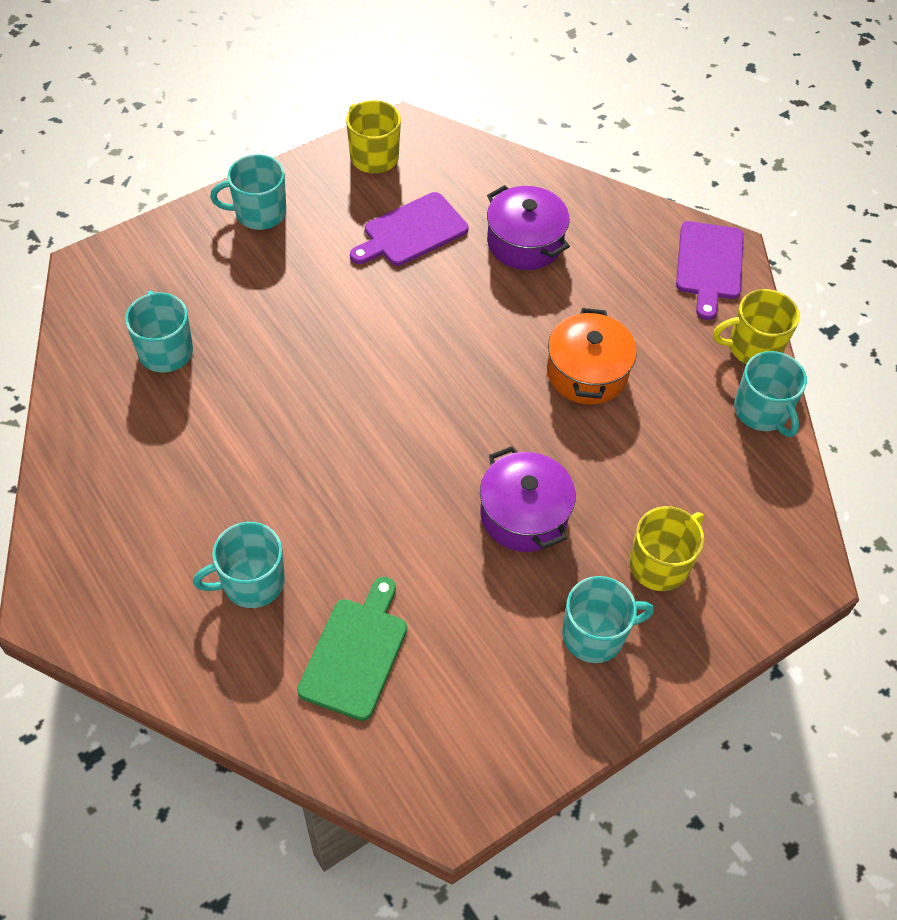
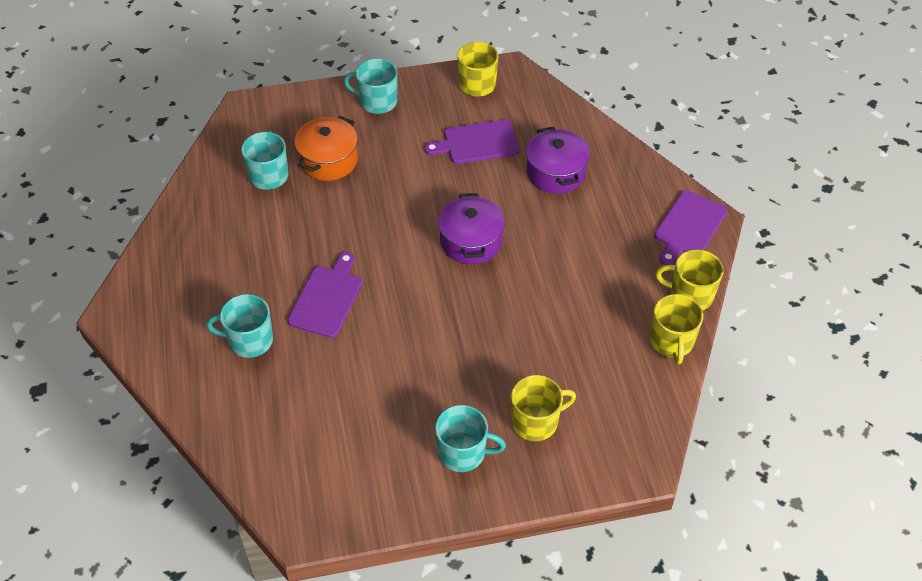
camera: 25 degrees right, 5 degrees down
(325, 492) = (327, 298): none -> purple cutting board
(355, 653) = (293, 408): green cutting board -> none
(524, 514) = (455, 357): purple pot -> purple pot (471, 241)
(587, 372) = (553, 275): orange pot -> orange pot (328, 160)
(762, 411) = (671, 342): turquoise mug -> yellow mug

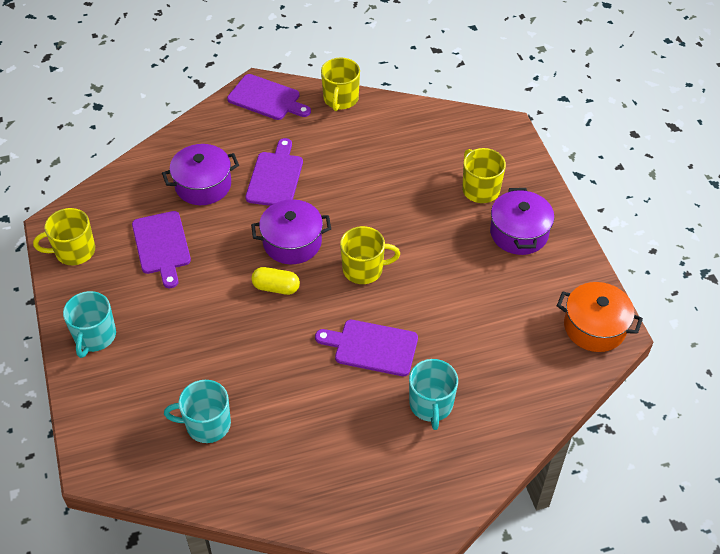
camera: 95 degrees left, 0 degrees up
(328, 160) = (184, 370): orange pot -> orange pot (594, 327)
(413, 226) = (276, 287): none -> yellow capsule
(463, 452) = (519, 233): turquoise mug -> purple pot
(564, 230) = (275, 177): none -> purple cutting board
(671, 342) = (389, 110): yellow mug -> yellow mug (364, 269)

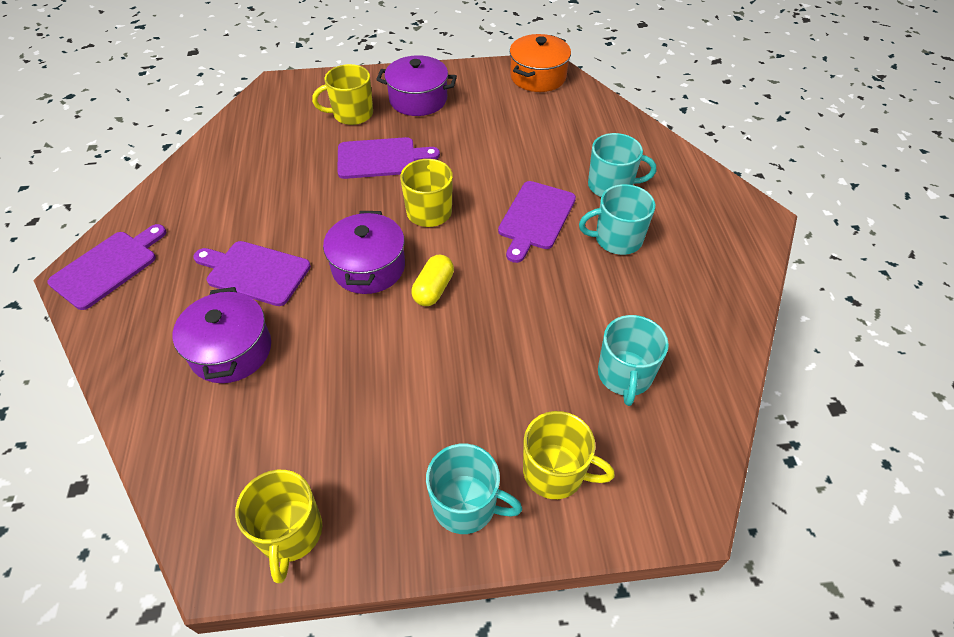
camera: 80 degrees left, 0 degrees up
(162, 245) = (323, 408): purple cutting board -> purple cutting board (381, 158)
(340, 99) = (156, 198): yellow mug -> yellow mug (555, 472)
(358, 413) = (617, 239): none -> turquoise mug

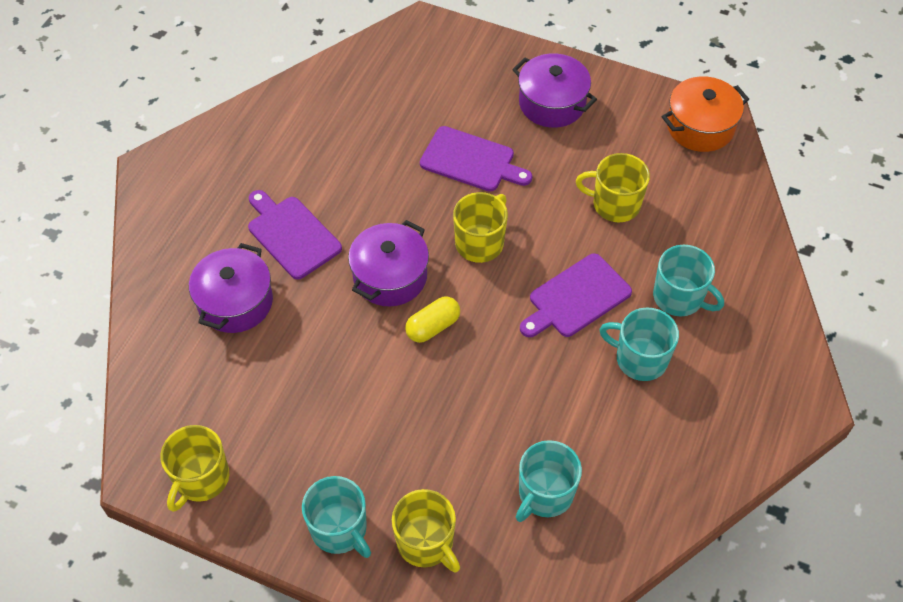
camera: 30 degrees right, 5 degrees up
(108, 267) = (178, 172): purple cutting board -> none
(352, 114) = (474, 94): yellow mug -> yellow mug (615, 204)

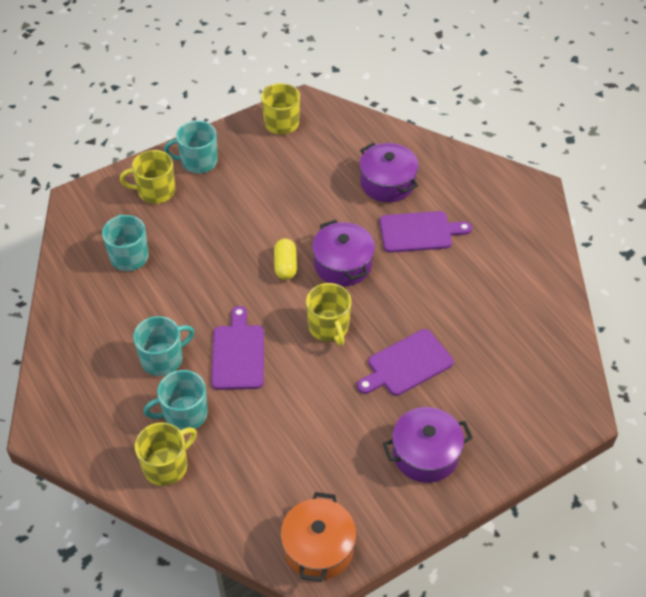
camera: 125 degrees right, 5 degrees down
(615, 204) = (293, 430): yellow mug -> yellow mug (166, 466)

